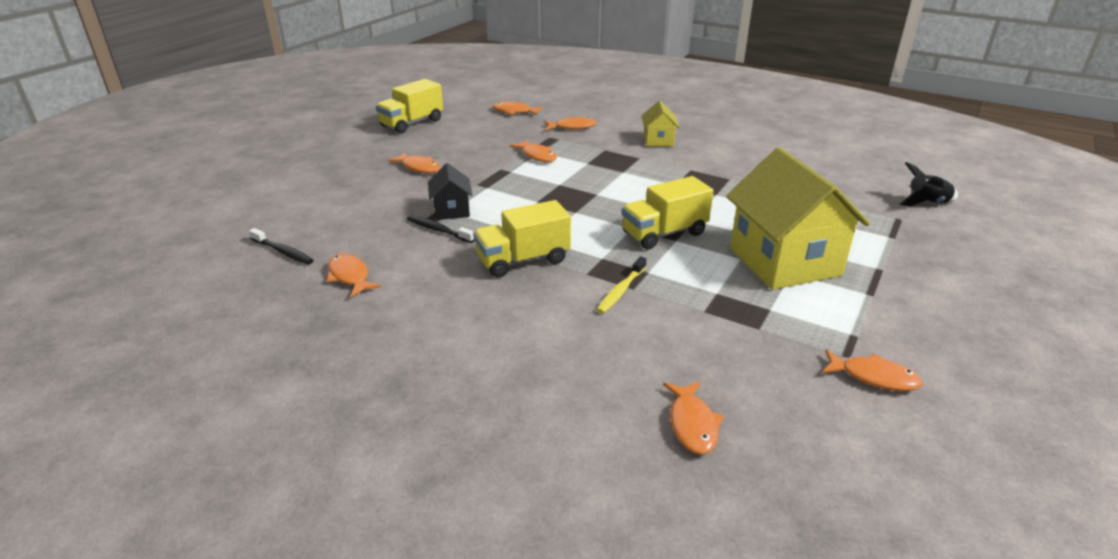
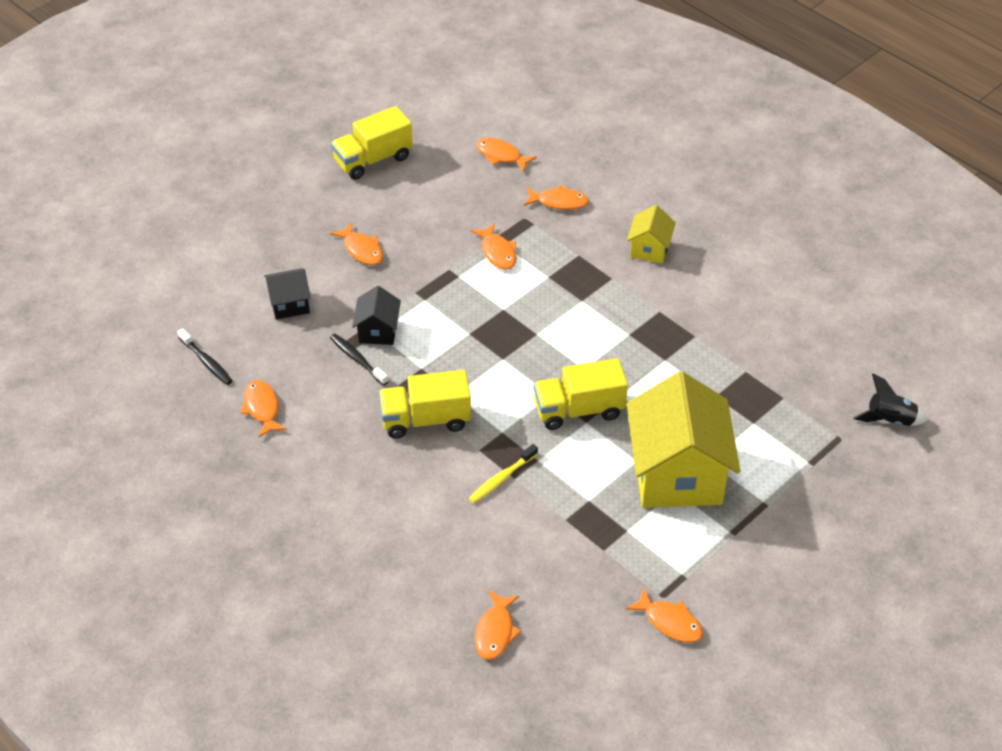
camera: 15 degrees right, 15 degrees up
(361, 205) = (289, 304): none -> black house

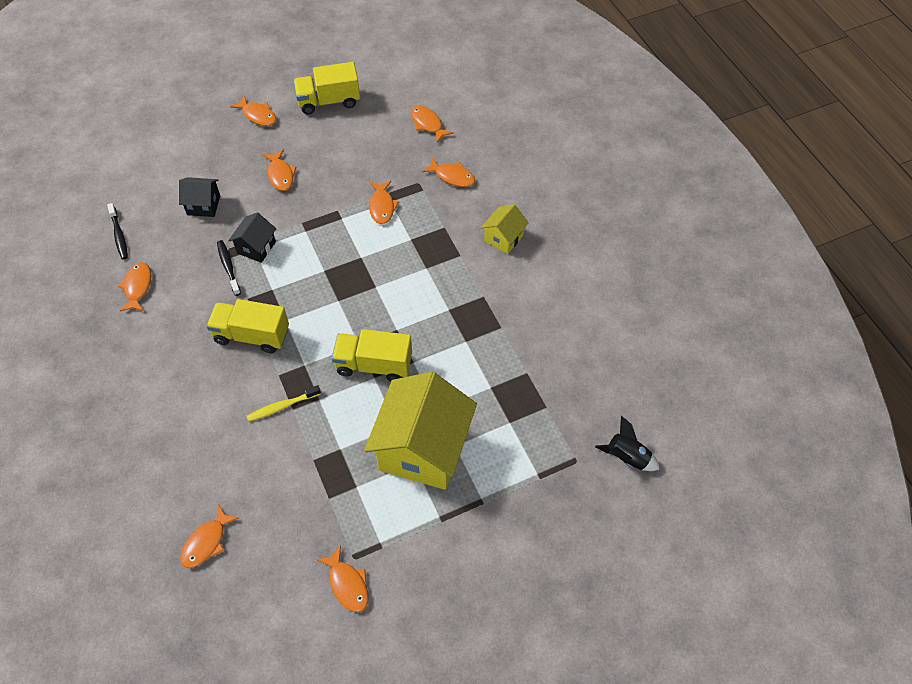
camera: 20 degrees right, 10 degrees up
(297, 194) = (258, 115): none -> orange fish

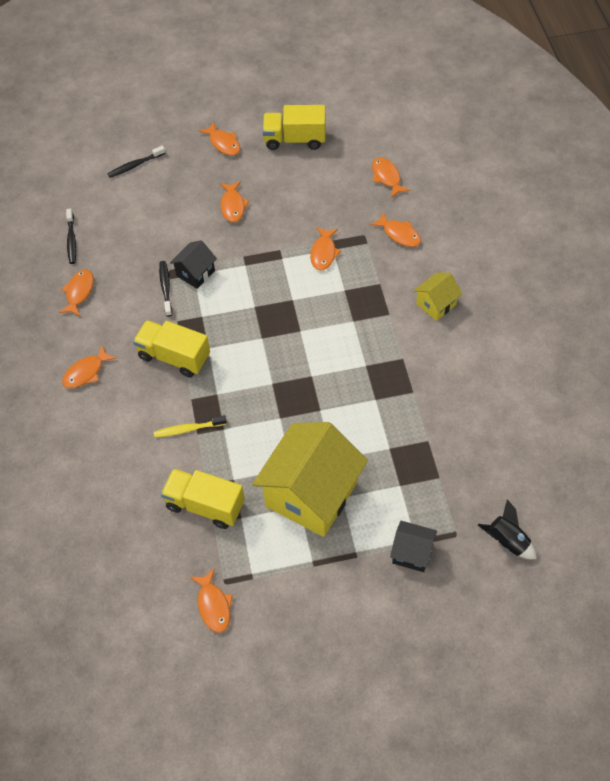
camera: 15 degrees right, 0 degrees up
(171, 150) = (135, 165): none -> black toothbrush
(203, 205) = (154, 224): black house -> black house (412, 553)
(206, 542) = (94, 541): orange fish -> orange fish (86, 372)
(374, 365) = (282, 406): yellow truck -> yellow truck (205, 505)

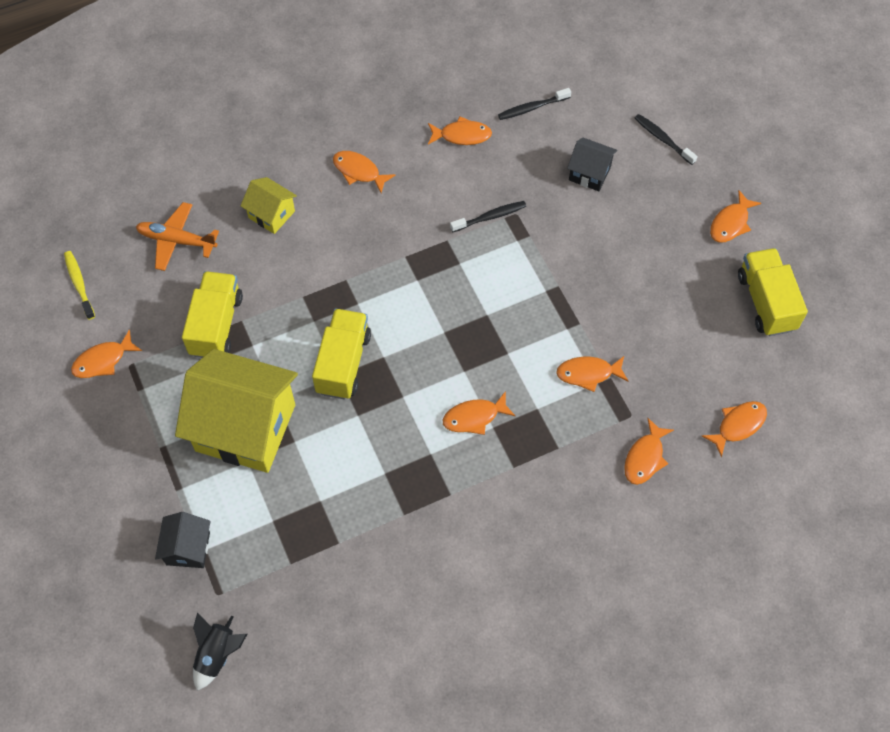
camera: 75 degrees right, 5 degrees up
(106, 528) = (176, 240): none -> orange plane
(174, 357) = (397, 249): yellow truck -> yellow truck (343, 363)
(188, 429) = (306, 286): yellow toothbrush -> yellow toothbrush (79, 284)
(195, 273) = (519, 242): black house -> black house (589, 173)
(233, 206) = (632, 257): orange fish -> orange fish (474, 417)
(436, 304) = (543, 521): yellow house -> yellow house (271, 214)

